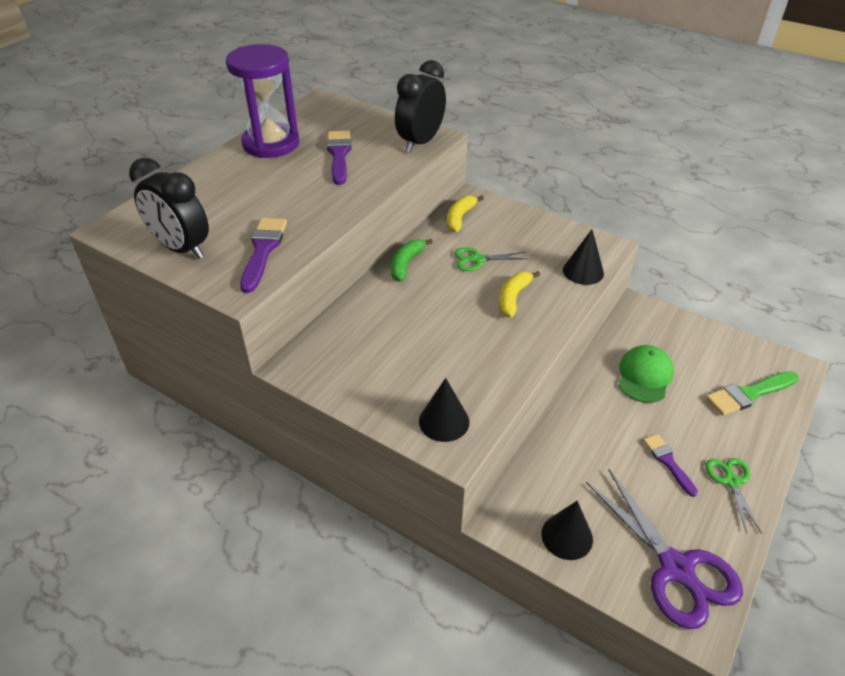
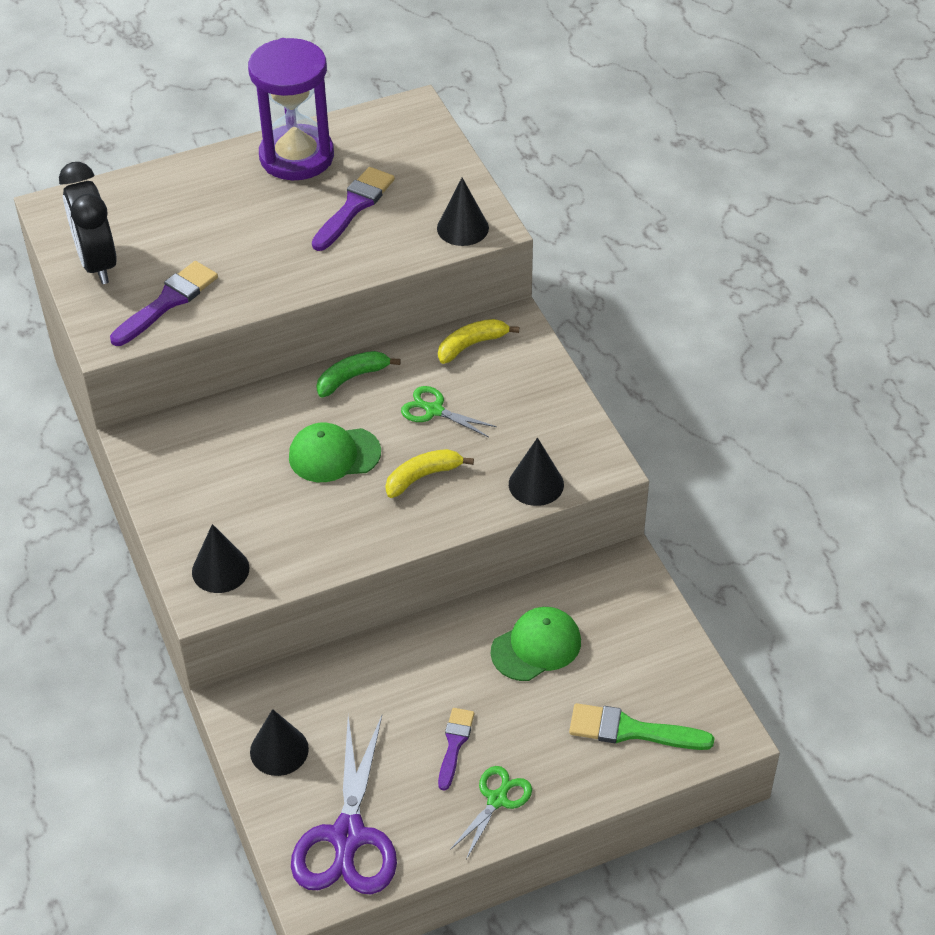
camera: 35 degrees right, 5 degrees up
(420, 142) = (462, 228): black clock -> black cone
(443, 311) = (334, 454): none -> green cap

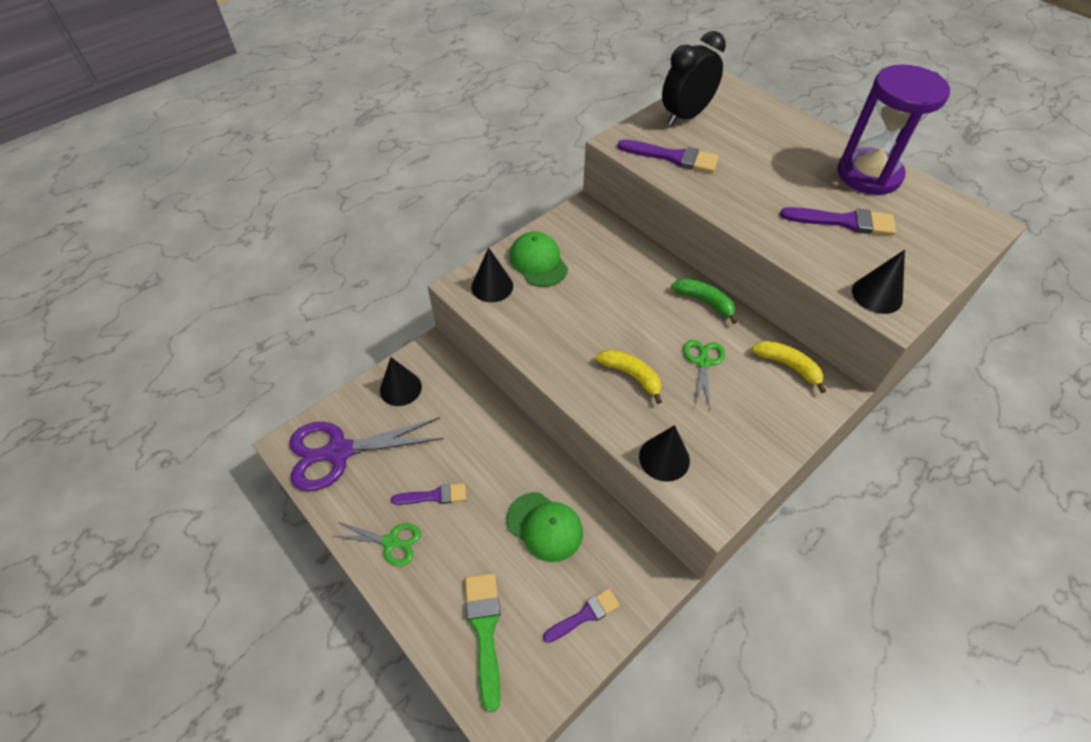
camera: 70 degrees right, 5 degrees up
(334, 454) = (625, 314): green cap -> green cap (538, 262)
(646, 639) = (585, 615): none -> purple brush

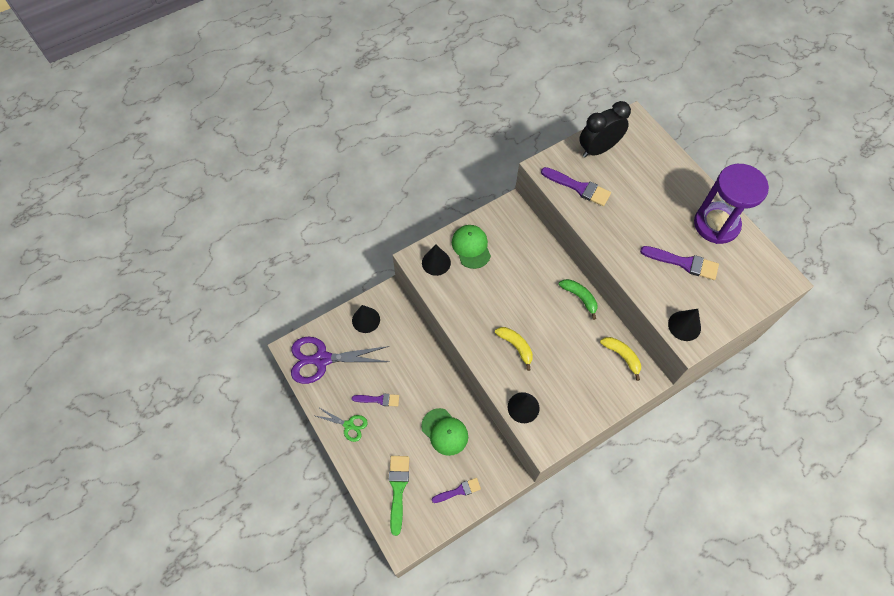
camera: 10 degrees right, 10 degrees up
(703, 362) = (566, 344): green scissors -> none

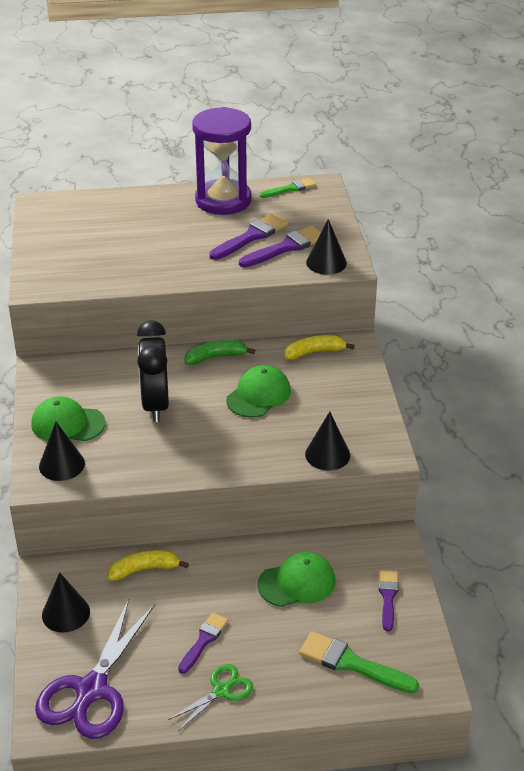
camera: 65 degrees left, 25 degrees down
(516, 346) = (241, 432): yellow banana -> yellow banana (144, 569)
(557, 340) = (258, 395): none -> green cap
(578, 187) = (89, 272): purple brush -> purple brush (286, 247)
(598, 149) = (52, 241): black clock -> black clock (155, 405)
(764, 261) = (290, 189): none -> green brush

